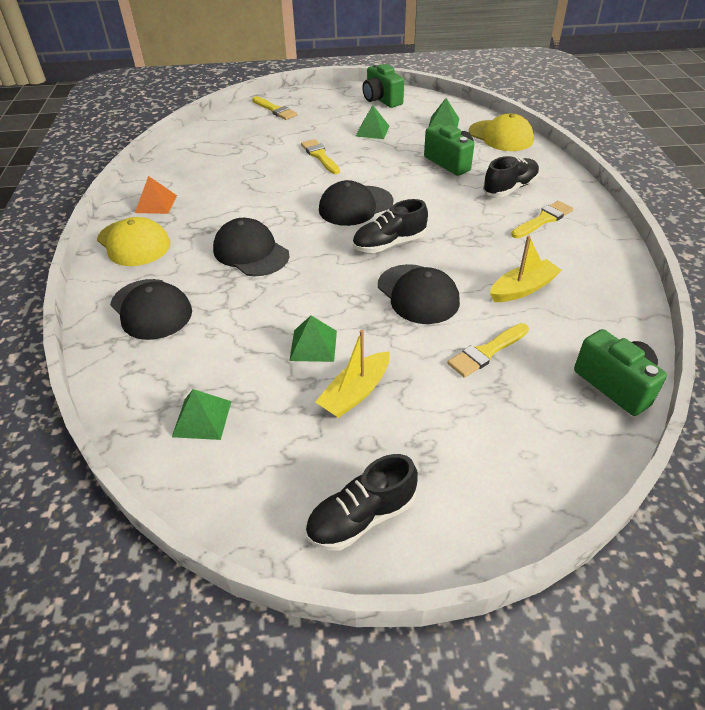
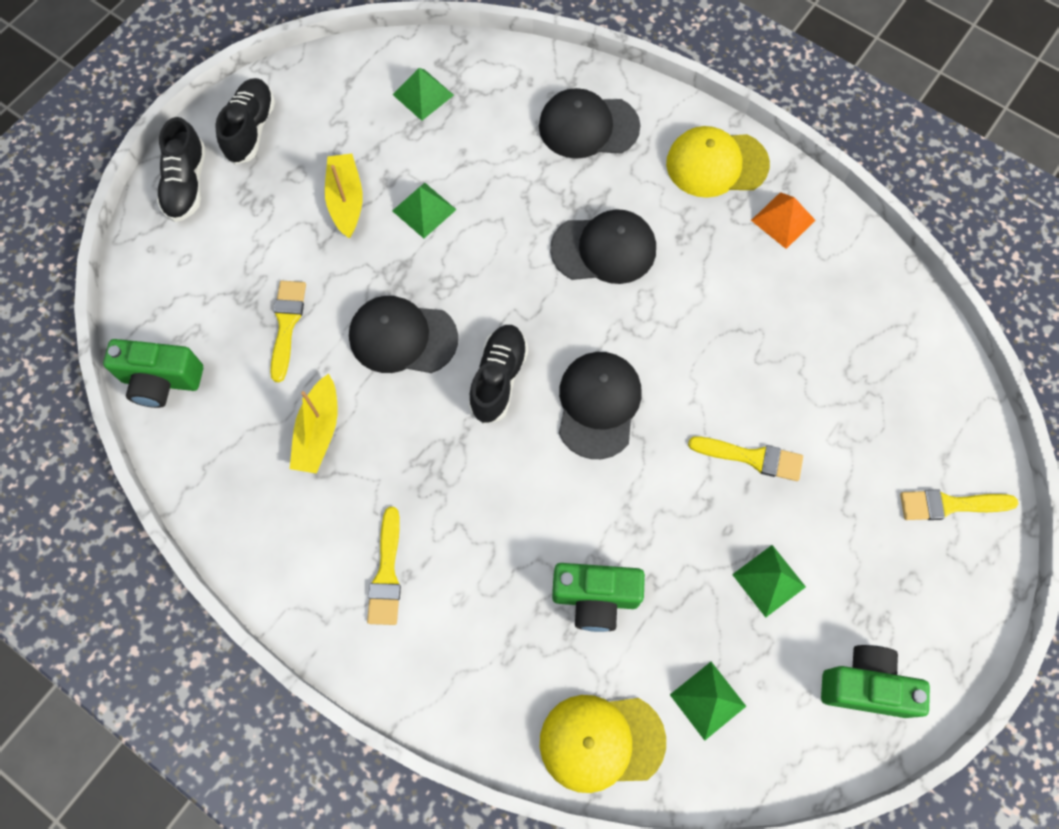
camera: 130 degrees right, 25 degrees up
(510, 188) = (474, 606): black shoe -> black shoe (187, 184)

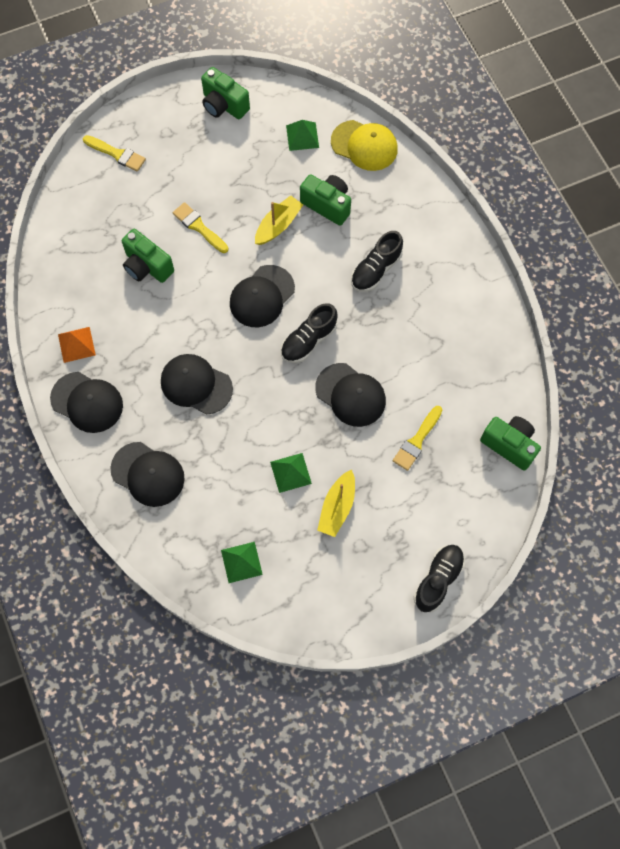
camera: 150 degrees left, 0 degrees up
(251, 129) = (375, 600): black shoe -> black shoe (376, 270)
(318, 432) = (429, 365): yellow boat -> yellow boat (278, 225)
(386, 573) = (429, 271): yellow brush -> none
(716, 164) = (87, 402): yellow cap -> black cap
(769, 580) = (235, 168): green pyramid -> none
(777, 363) = (147, 266): none -> green camera

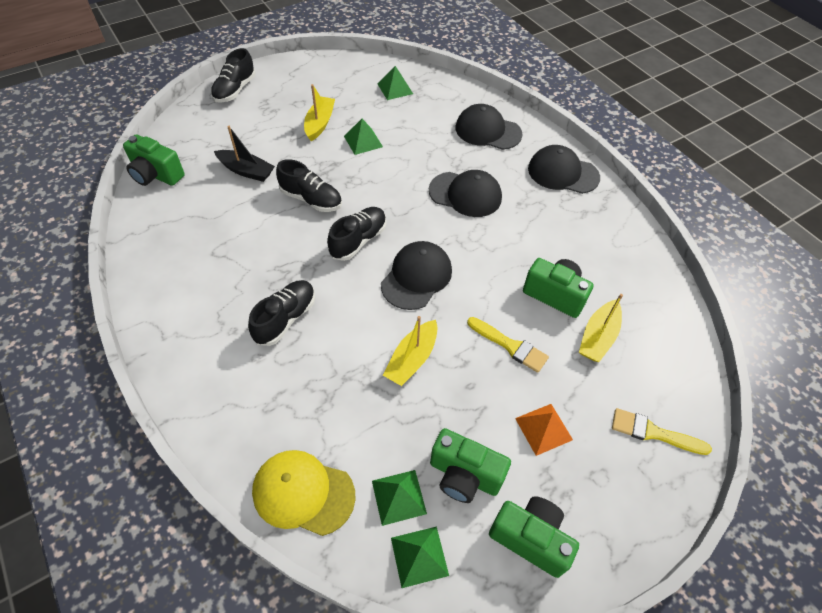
camera: 170 degrees right, 15 degrees down
(76, 344) = (595, 216): orange pyramid -> orange pyramid (543, 429)
(126, 226) = (598, 337): none -> yellow boat
(294, 104) = (419, 556): none -> green pyramid
(327, 205) = (351, 393): green camera -> green camera (464, 475)
(350, 395) = (311, 199): black cap -> black shoe
(417, 441) = (246, 171): yellow brush -> black boat

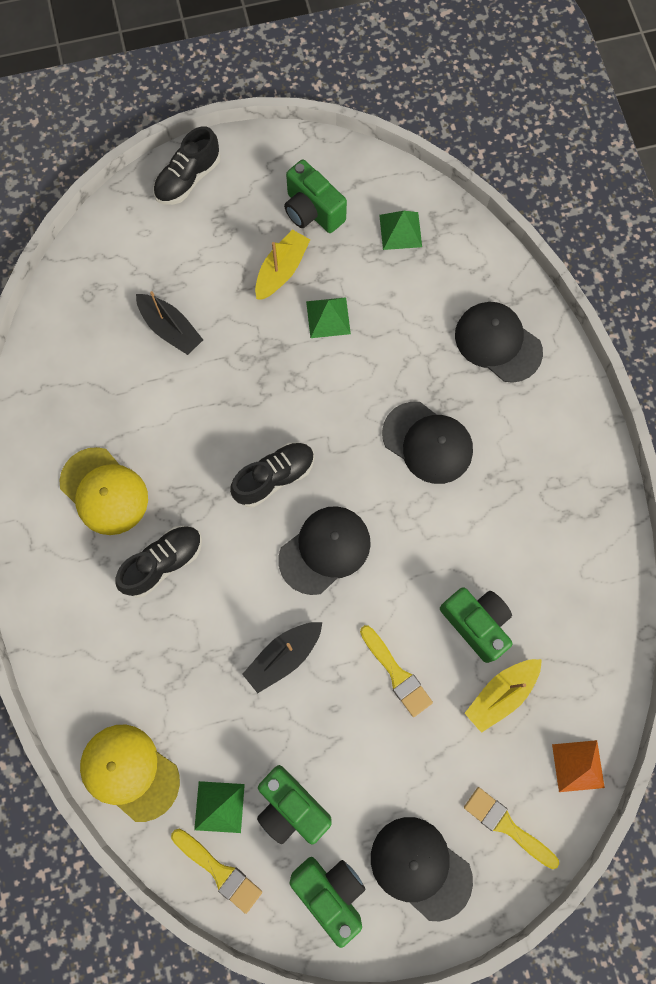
camera: 20 degrees right, 20 degrees up
(156, 175) = (63, 306): green camera -> green camera (312, 211)
(220, 282) = (104, 491): none -> yellow cap
(311, 199) = (237, 397): black shoe -> none
(412, 359) = (283, 656): yellow boat -> black boat
(419, 556) = (219, 871): green pyramid -> yellow brush
(543, 429) = (392, 783): orange pyramid -> orange pyramid (578, 766)
(563, 173) = (567, 443): black cap -> black cap (420, 867)

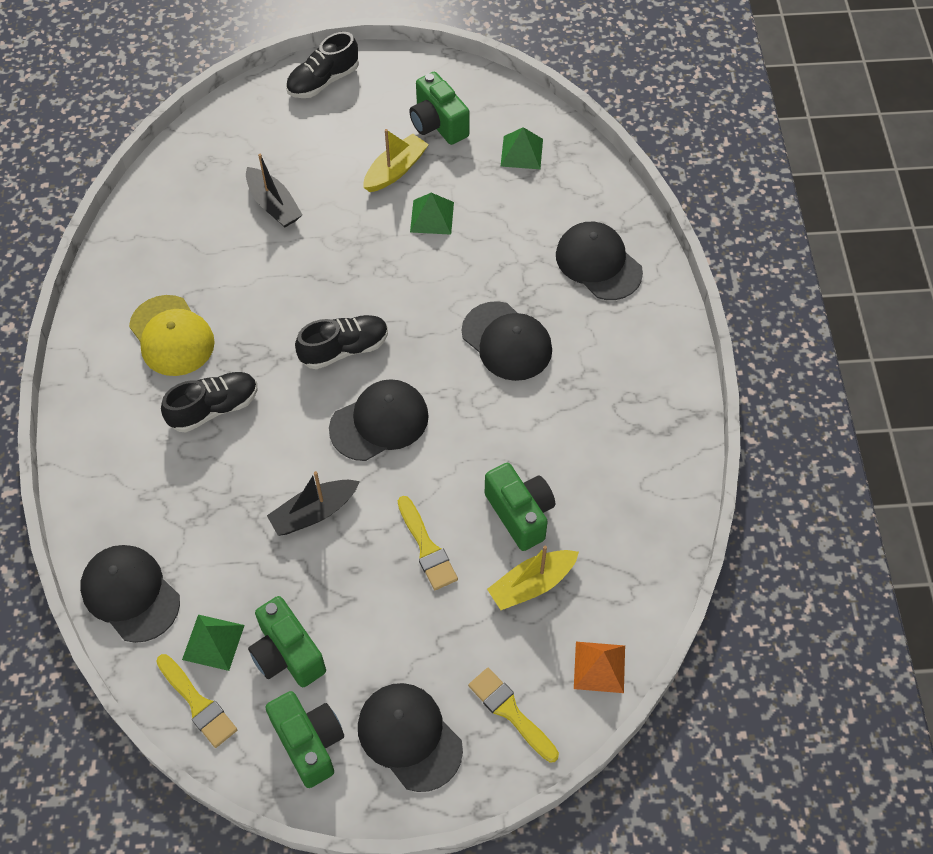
camera: 10 degrees right, 15 degrees down
(130, 772) = (130, 594): yellow cap -> black cap

